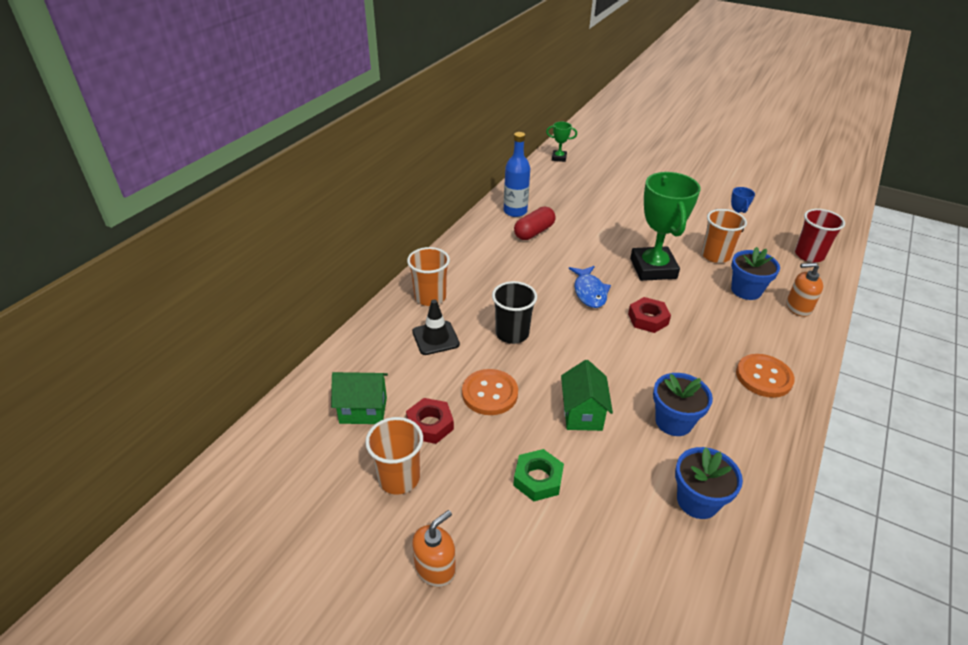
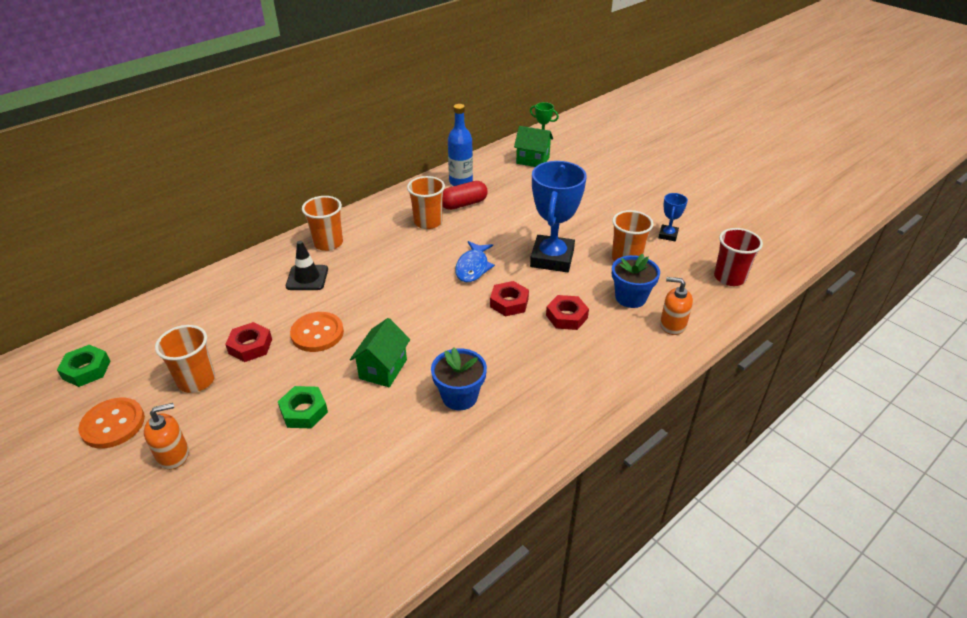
camera: 20 degrees right, 0 degrees up
(260, 501) = (86, 370): none -> green nut
(363, 410) = (207, 322): green house -> green house (532, 160)
(512, 333) = (374, 288): black cup -> none
(513, 256) = (428, 222): none -> orange cup
(653, 268) = (552, 258): green trophy -> blue trophy
(697, 501) = (426, 467): blue flower pot -> none
(707, 320) = (566, 316): none -> red nut
(763, 377) = (580, 380): orange button -> orange button (113, 424)

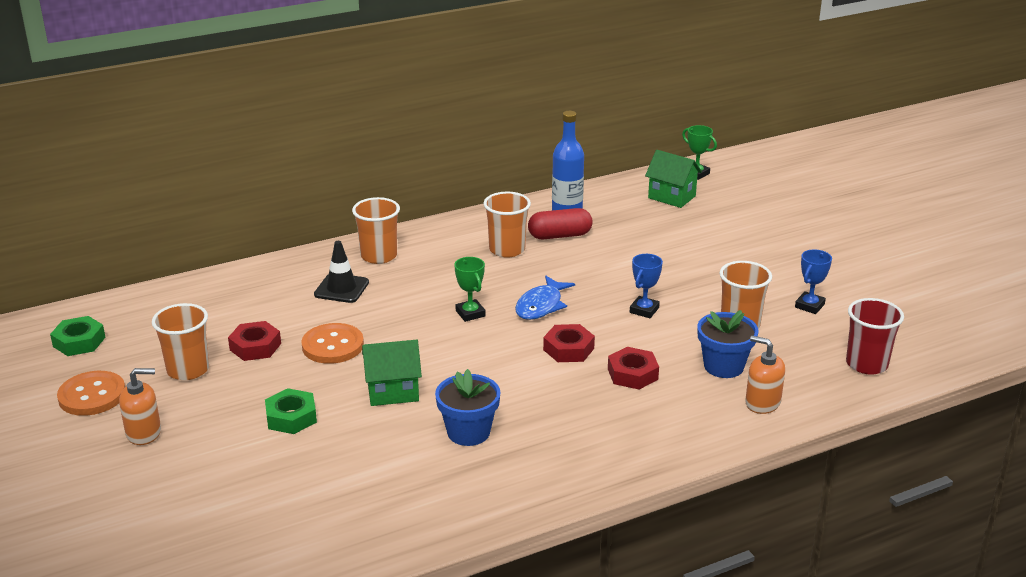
camera: 15 degrees right, 10 degrees down
(383, 369) = (393, 392): green house -> green house turned 45 degrees clockwise
(420, 283) = (470, 313): none -> green trophy
(552, 258) = (644, 310): blue trophy -> blue trophy, size x0.46

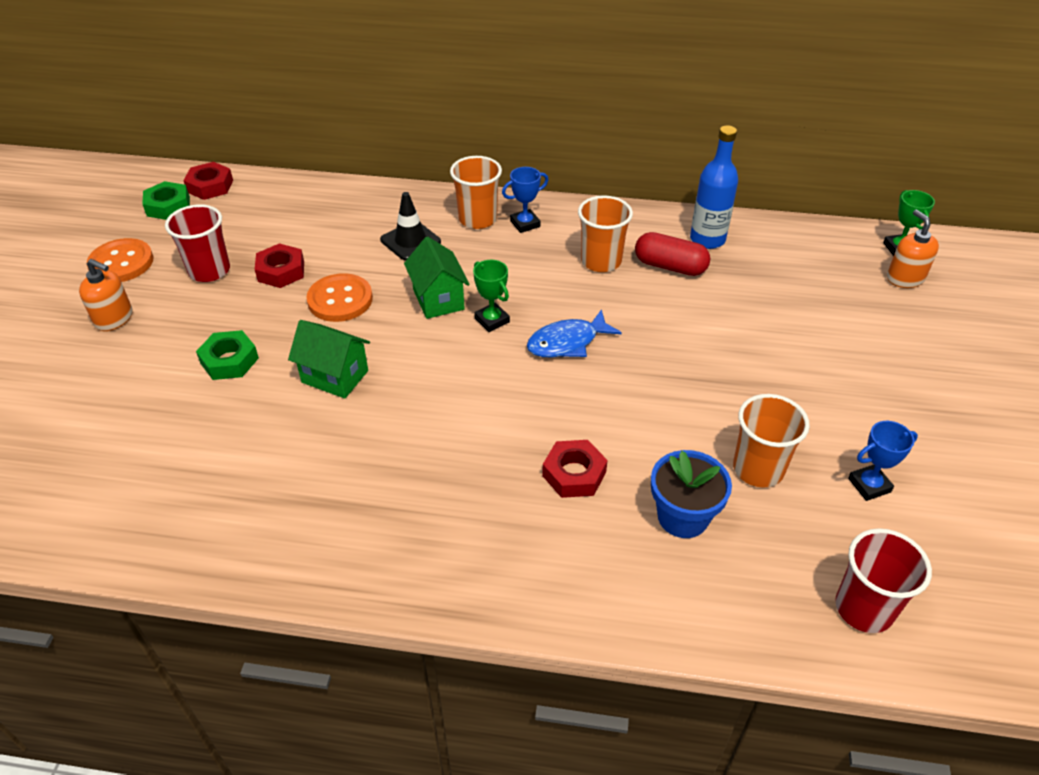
camera: 35 degrees right, 15 degrees up
(188, 370) = (209, 271): orange cup -> red cup
(468, 432) = (349, 459): blue flower pot -> none
(470, 313) = (492, 320): green trophy -> green trophy turned 45 degrees counterclockwise
(568, 349) = (541, 409): red nut -> red nut (210, 186)
(644, 310) = (667, 398): blue trophy -> blue trophy (525, 224)
(671, 197) = (840, 267): green house -> green house (438, 299)
(762, 403) = (678, 592): orange soap dispenser -> orange soap dispenser (905, 278)

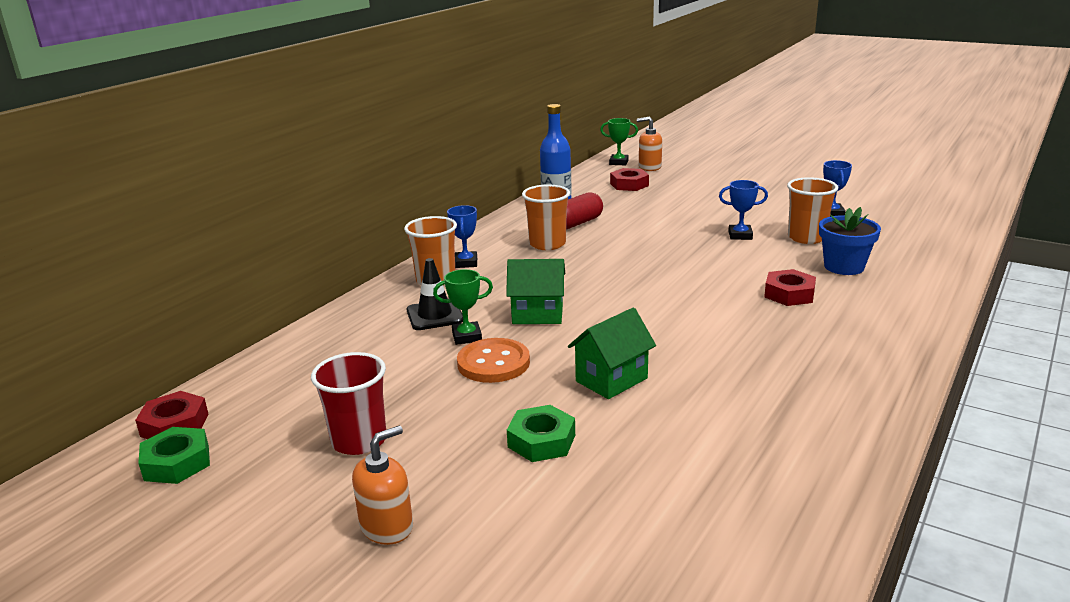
camera: 65 degrees left, 20 degrees down
(121, 263) = (264, 513): orange button -> none
(281, 271) = (410, 392): red nut -> red nut (629, 185)
(492, 320) = (587, 296): green trophy -> green trophy (467, 336)
(567, 342) = (638, 272): blue fish -> none
(723, 404) = (740, 235): none -> blue trophy
(864, 608) = (930, 234): red cup -> none

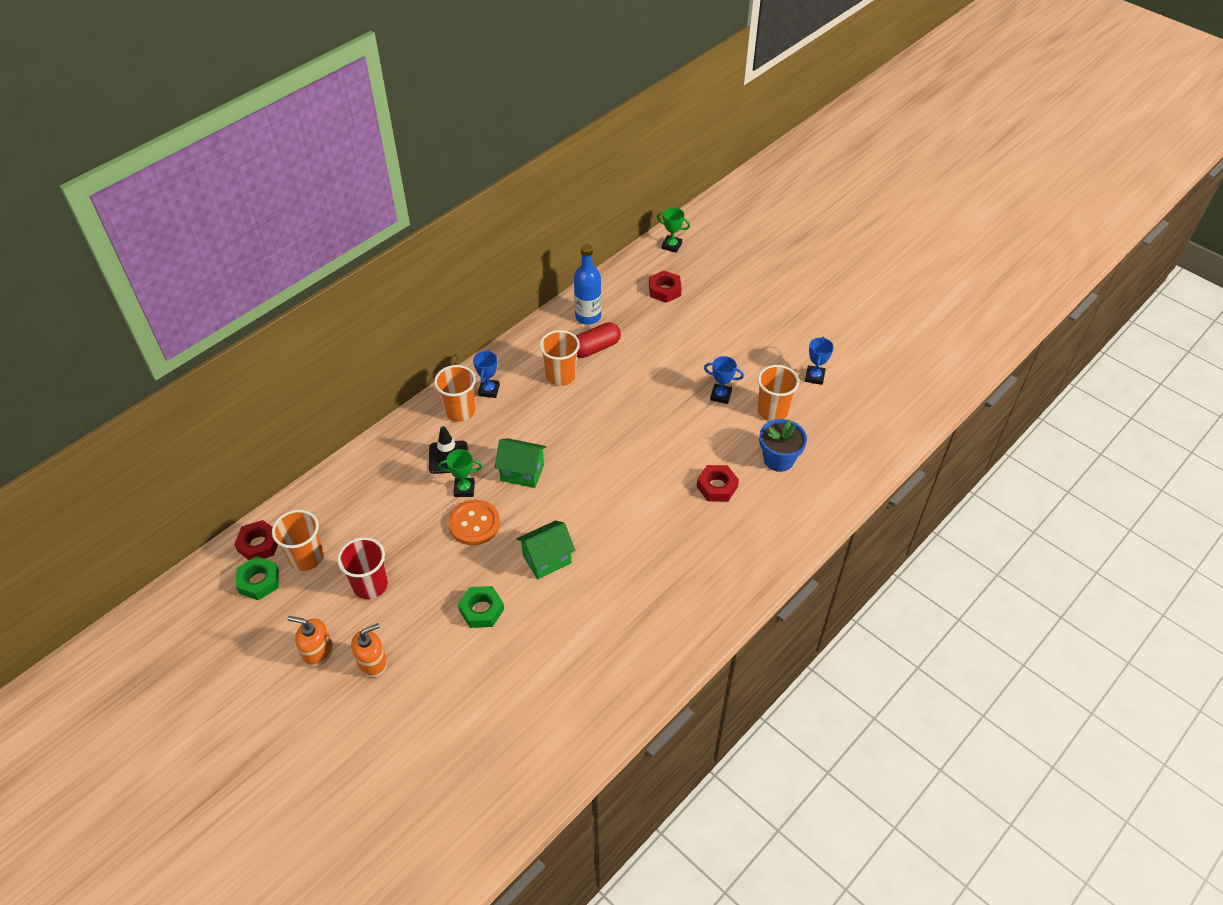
camera: 10 degrees right, 25 degrees up
(252, 427) = (306, 557): none -> orange cup
(649, 167) = (696, 261): orange soap dispenser -> orange soap dispenser (318, 652)

